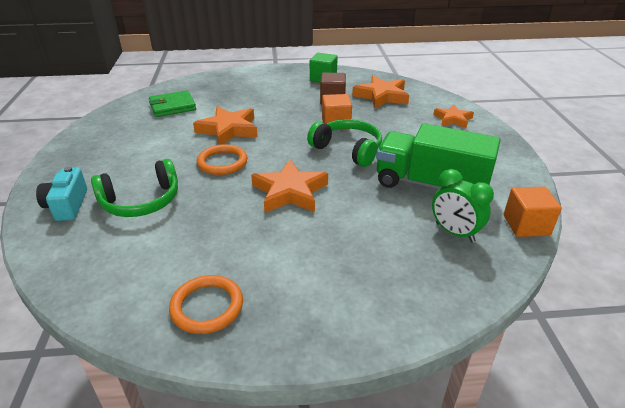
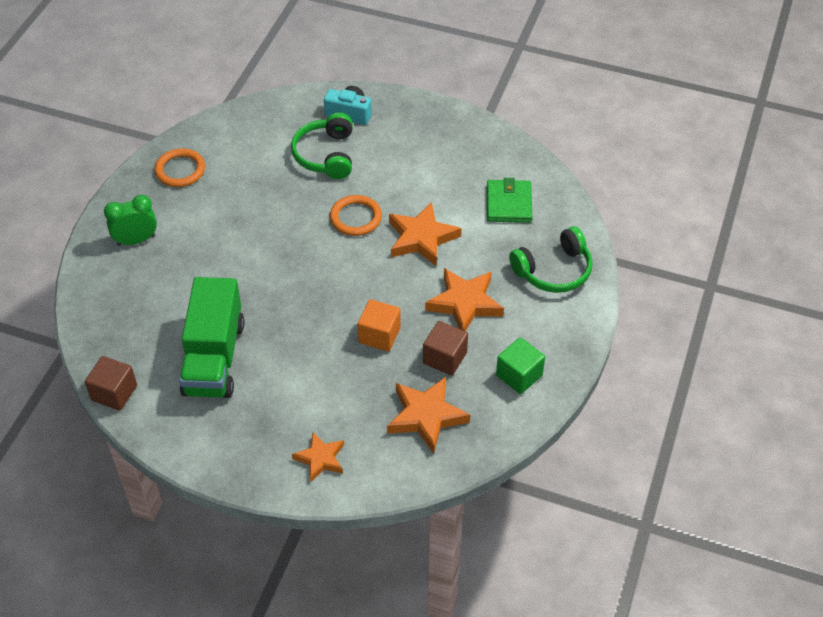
camera: 115 degrees right, 15 degrees up
(290, 192) = (275, 251): orange star -> orange star (465, 303)
(348, 150) = (317, 322): green headphones -> green headphones (553, 270)
(430, 185) = (214, 358): green truck -> green truck turned 135 degrees clockwise
(454, 232) = (144, 337): green clock -> green clock (136, 240)
(526, 225) = (114, 393): orange cube -> brown cube

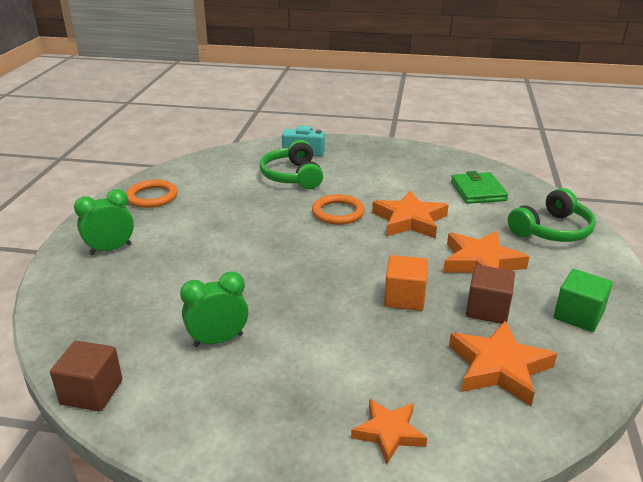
camera: 10 degrees left, 20 degrees down
(214, 358) = (218, 340): green truck -> green clock

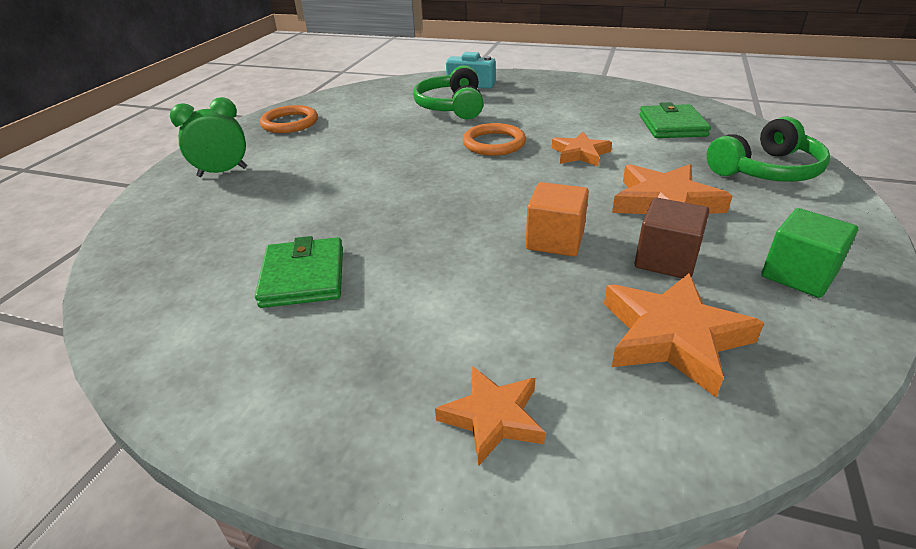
camera: 10 degrees right, 5 degrees up
(92, 392) = (125, 329): brown cube -> none
(218, 340) = (303, 277): green clock -> green wallet
(410, 220) = (580, 154): orange star -> orange star, size x0.63

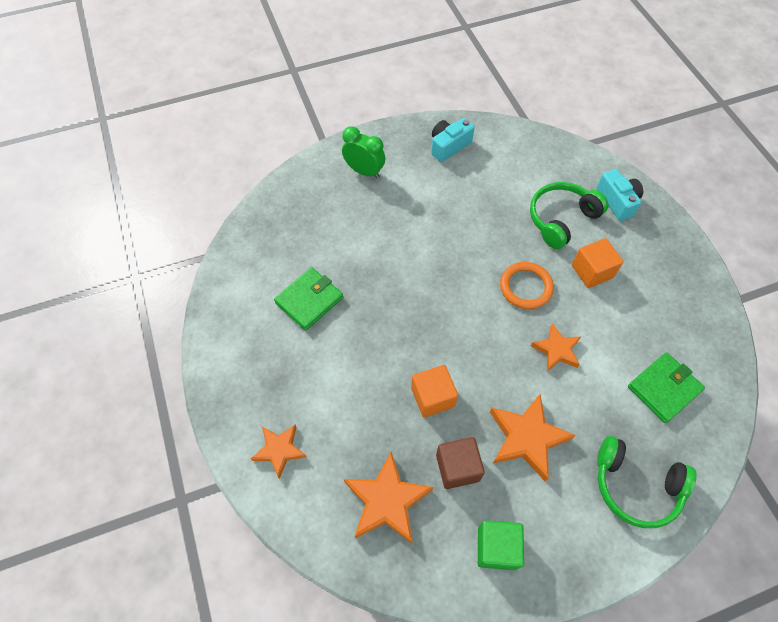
camera: 50 degrees right, 25 degrees up
(290, 123) = (449, 146): orange ring -> turquoise camera
(521, 113) = (592, 271): none -> orange cube

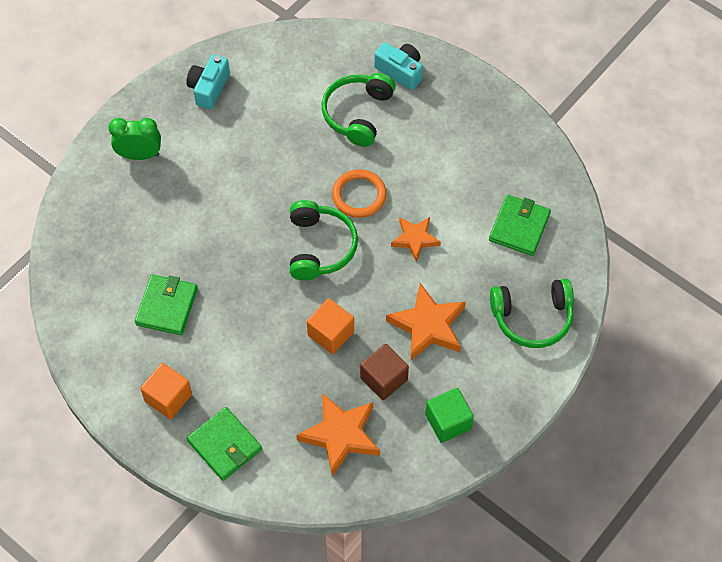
camera: 30 degrees left, 0 degrees up
(279, 450) = (225, 445): orange star -> green wallet
(466, 314) = (319, 247): none -> green headphones
(592, 271) = (410, 152): orange cube -> orange cube (168, 398)

